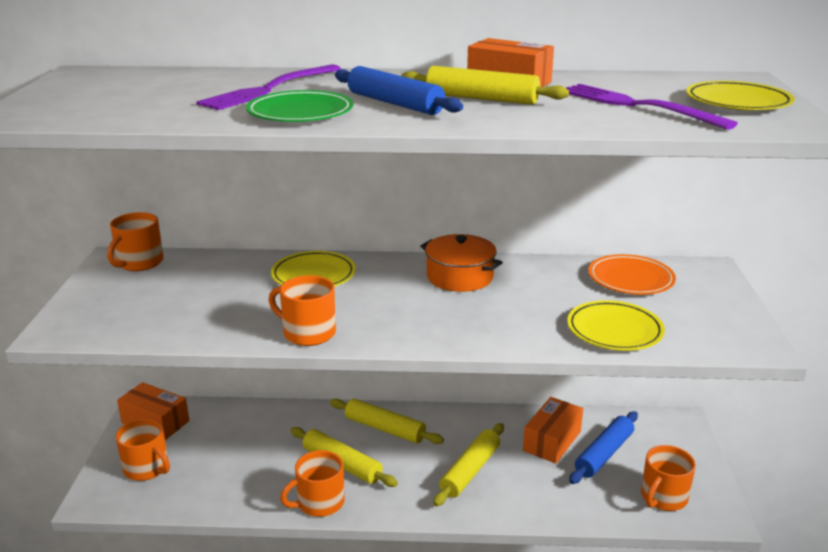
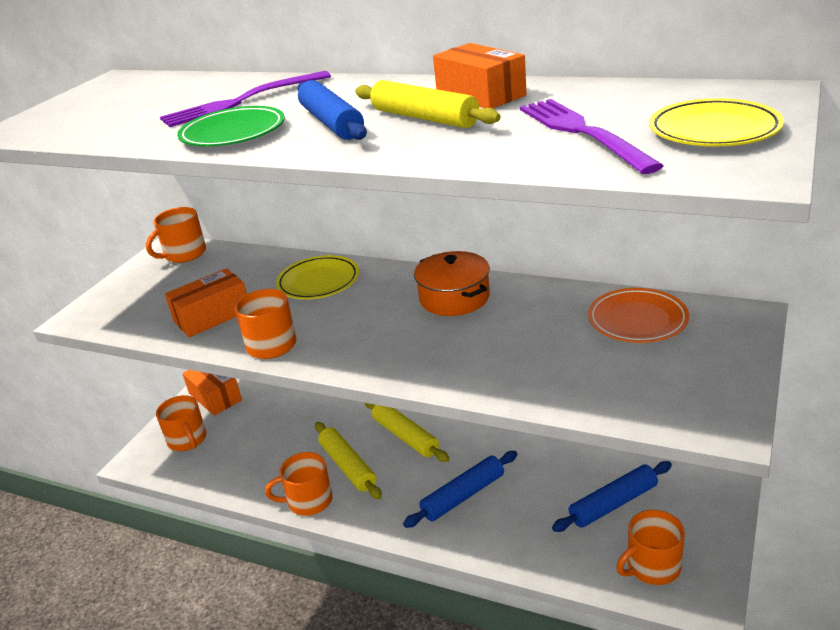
camera: 25 degrees right, 5 degrees up
(470, 470) = (463, 496): yellow rolling pin -> blue rolling pin
(552, 441) = (565, 478): orange box -> orange box (212, 316)
(614, 330) = (570, 382): yellow plate -> none

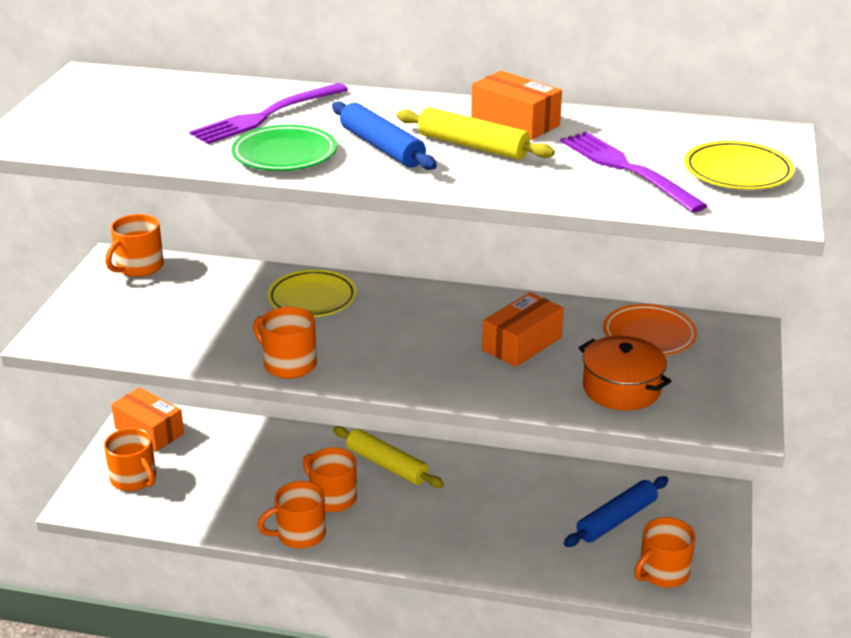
camera: 15 degrees left, 0 degrees up
(212, 316) = (208, 335): orange box -> orange box (522, 344)
(348, 466) = (332, 497): yellow rolling pin -> orange mug
(454, 298) = (464, 315): orange pot -> orange pot (621, 388)
(463, 496) = (464, 520): blue rolling pin -> none

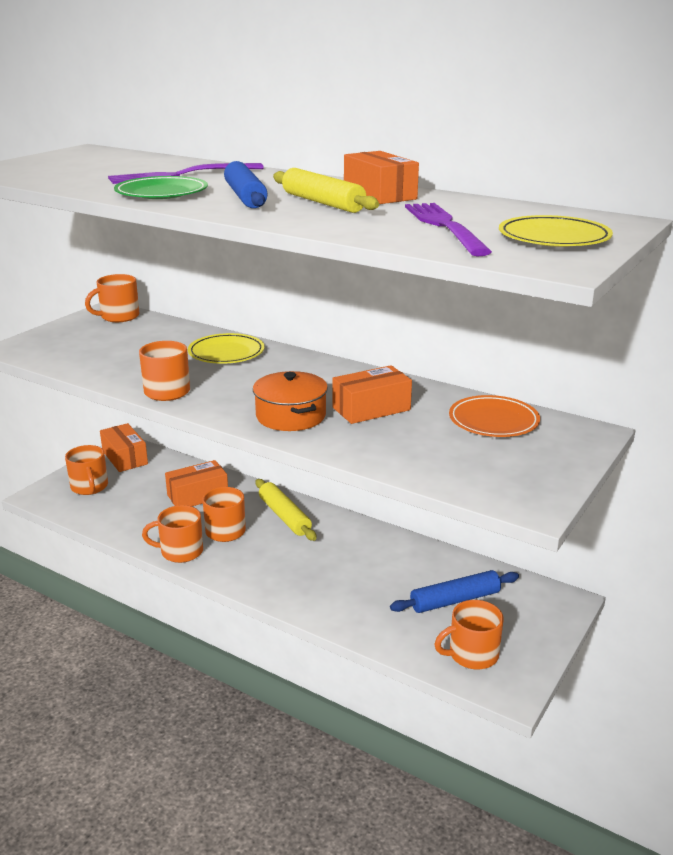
camera: 20 degrees right, 5 degrees down
(272, 461) = (197, 495): none -> orange box
(621, 388) = (434, 455): orange pot -> orange pot (291, 416)

